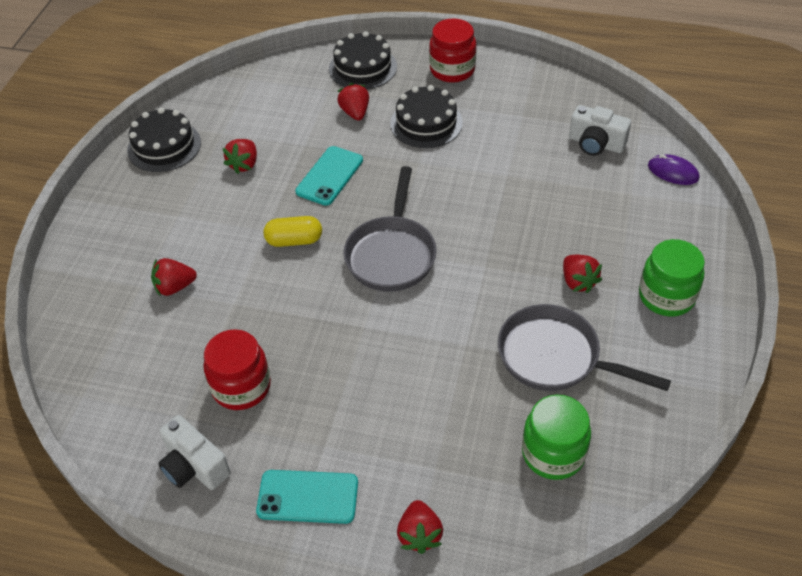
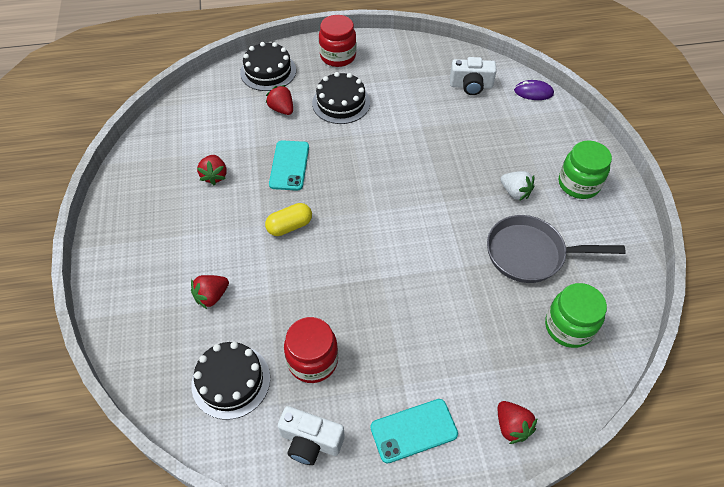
camera: 25 degrees left, 5 degrees up
(164, 146) = (137, 180): black cake -> black cake (231, 381)
(391, 254) = (371, 213): grey pan -> none
(578, 282) = (515, 192): red strawberry -> white strawberry

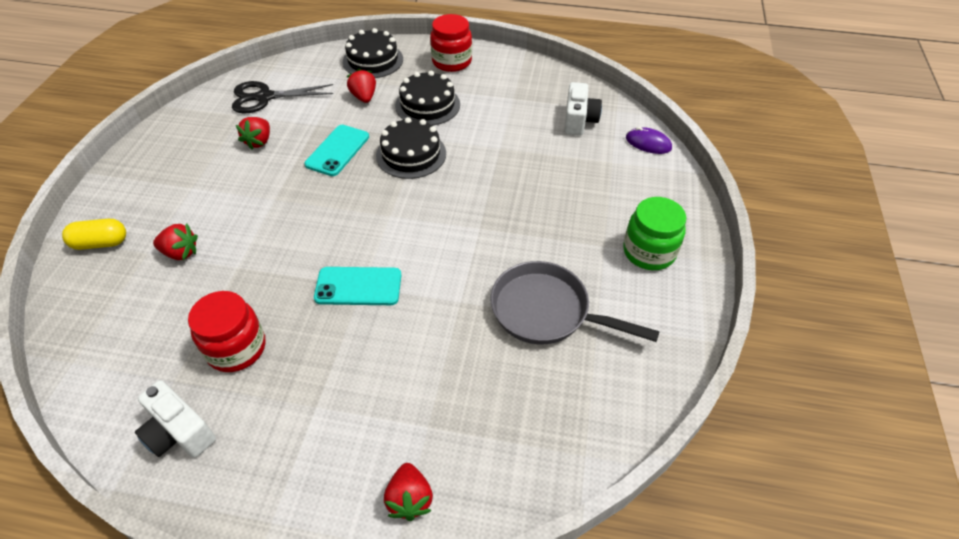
camera: 20 degrees right, 5 degrees down
(192, 132) = (265, 97): none -> black scissors
(212, 296) = (181, 253): red strawberry -> red strawberry turned 150 degrees counterclockwise
(231, 381) = (143, 341): black cake -> black cake (411, 154)
(289, 226) = (300, 208): yellow capsule -> yellow capsule (101, 243)
(413, 430) = (295, 462): turquoise phone -> turquoise phone (358, 286)
(471, 86) = (579, 120): white camera -> white camera turned 105 degrees counterclockwise
(515, 192) = (566, 240): white strawberry -> none
(568, 327) = (546, 407): green jar -> none

